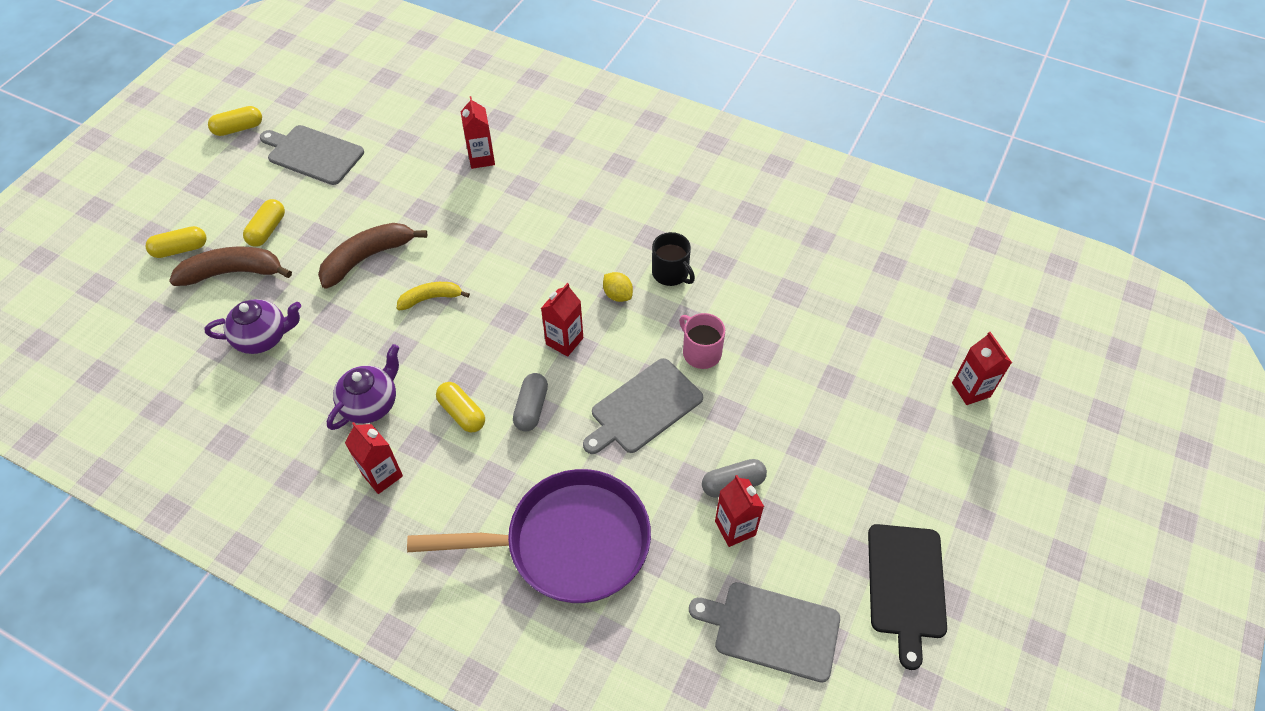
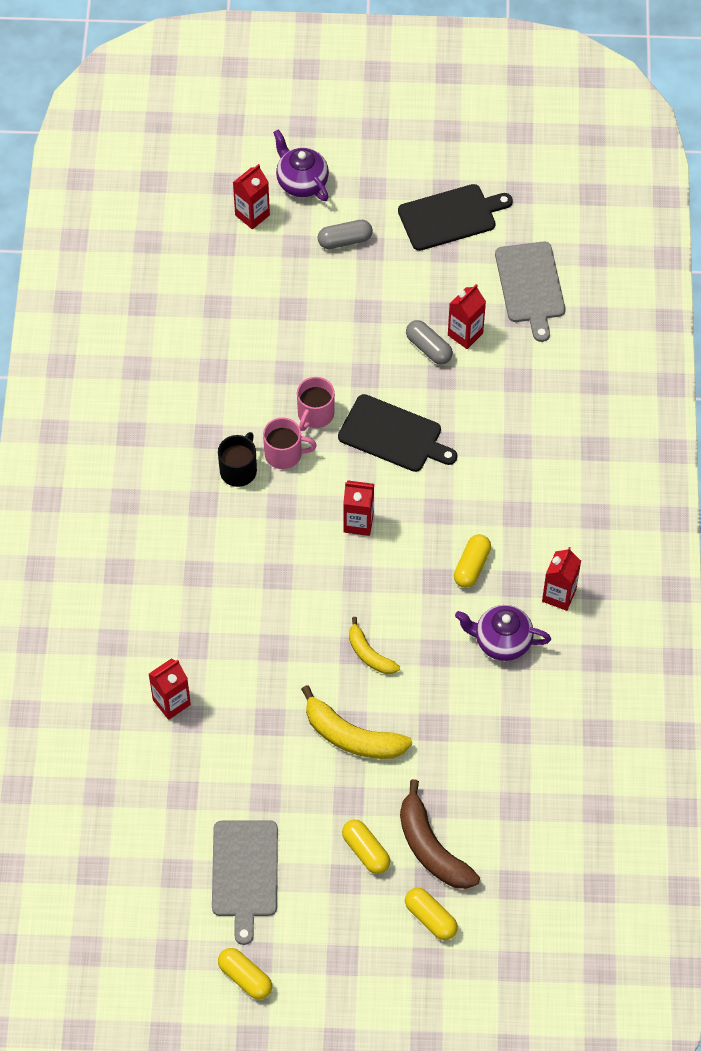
camera: 115 degrees left, 5 degrees up
(263, 337) = (486, 771): purple teapot -> purple teapot (301, 182)
(267, 230) = (365, 851): yellow capsule -> yellow capsule turned 60 degrees clockwise
(367, 258) = (352, 736): brown banana -> yellow banana
(531, 408) = (438, 517): grey capsule -> grey capsule (345, 240)
(568, 543) = (539, 437): purple pan -> none
(617, 295) = (286, 502): yellow lemon -> none
(643, 408) = (393, 435): grey cutting board -> black cutting board
(669, 312) = (284, 454): none -> pink mug

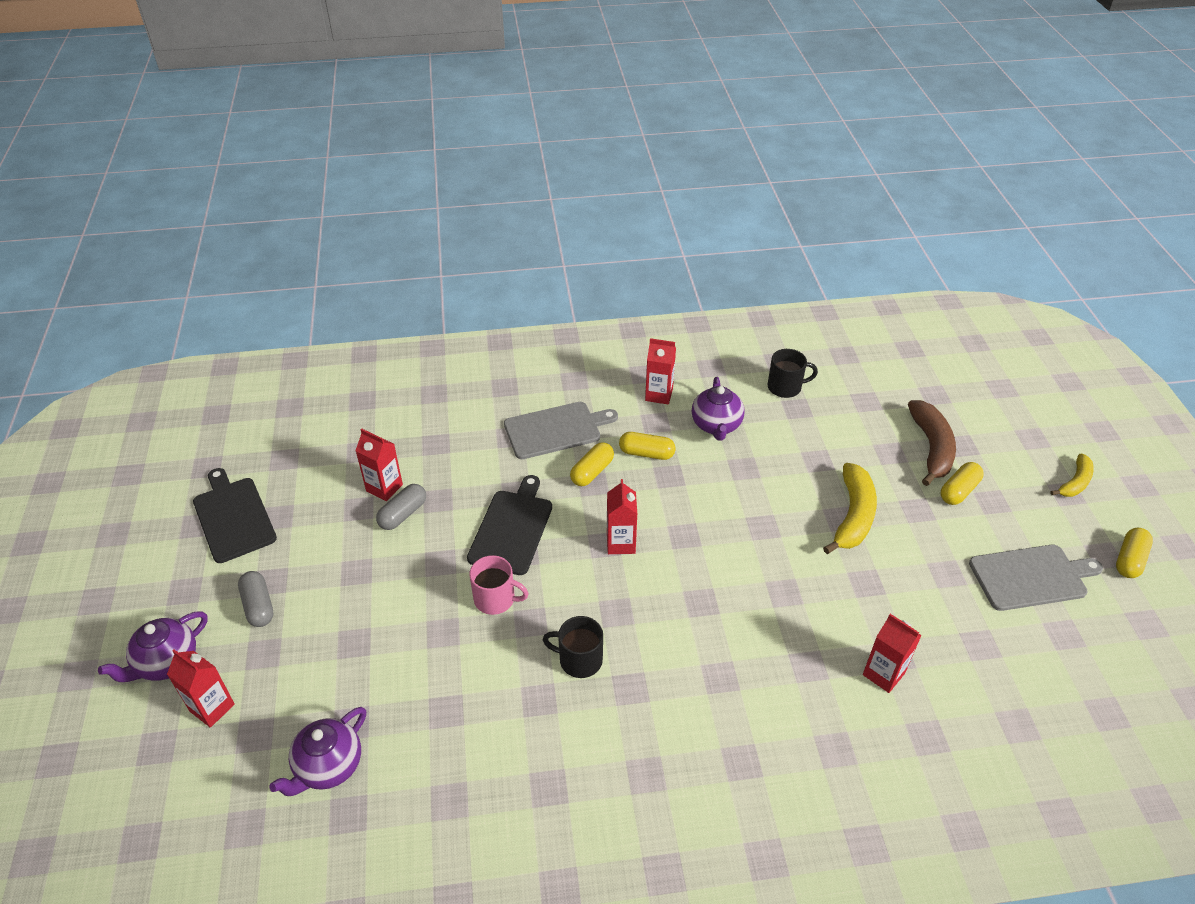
camera: 100 degrees left, 15 degrees down
(183, 291) = (328, 766): none -> purple teapot
(284, 454) = (550, 619): pink mug -> none
(369, 654) = (763, 514): yellow banana -> yellow banana (1075, 482)
(430, 918) = (993, 441): yellow capsule -> yellow capsule (592, 472)
(431, 848) = (931, 448): brown banana -> brown banana turned 45 degrees counterclockwise
(530, 286) = (325, 446): grey cutting board -> grey cutting board (556, 430)
(551, 727) = (785, 387): none -> black mug

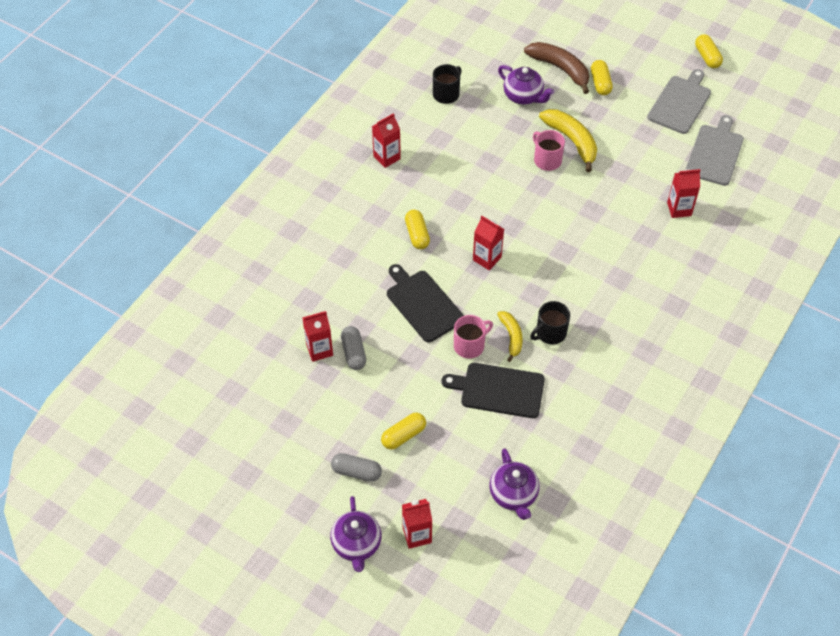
camera: 50 degrees left, 10 degrees up
(233, 517) = (260, 448): black cutting board -> black cutting board (499, 390)
(556, 430) = (362, 229): grey cutting board -> grey cutting board (715, 153)
(646, 453) = (430, 198): yellow capsule -> yellow capsule (403, 435)
(716, 425) = (442, 149): purple teapot -> purple teapot (523, 96)
(802, 511) = (547, 160): none -> pink mug
(1075, 482) = (642, 33): yellow banana -> yellow banana (511, 337)

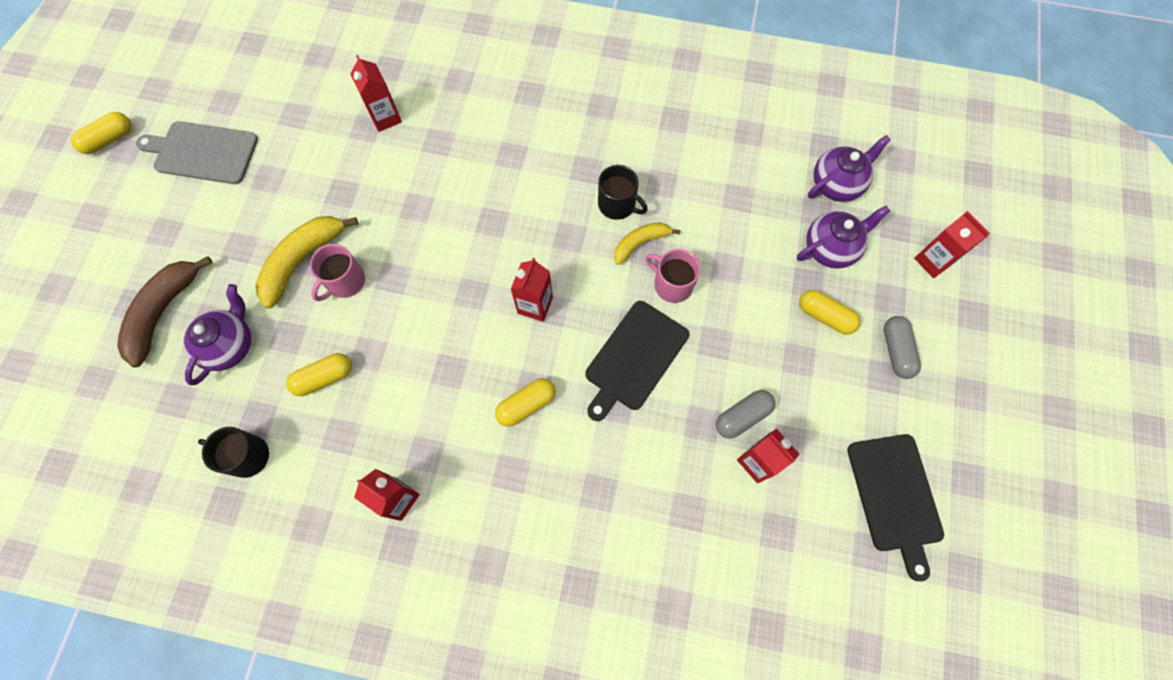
camera: 110 degrees left, 15 degrees up
(356, 544) = (978, 317): purple teapot -> purple teapot (831, 248)
(499, 390) = (718, 235): black cutting board -> black cutting board (895, 497)
(600, 83) = (183, 253): yellow capsule -> yellow capsule (324, 378)
(715, 153) = (283, 99): grey cutting board -> none

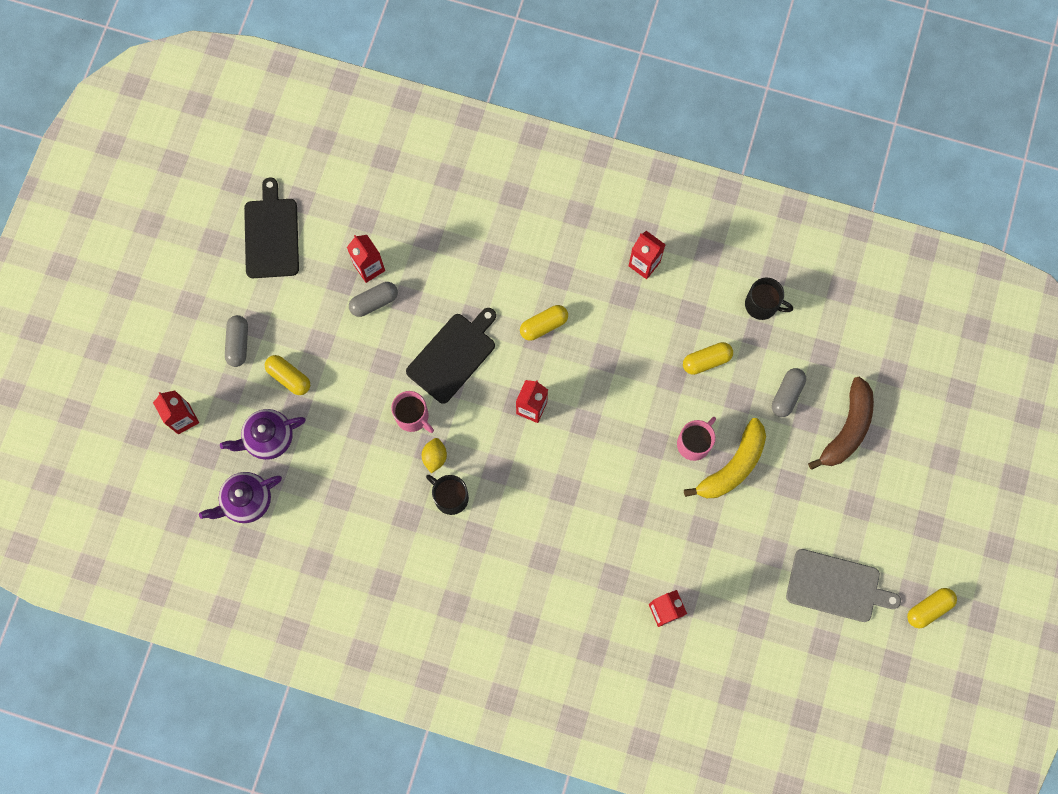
camera: 175 degrees left, 5 degrees up
(230, 345) = (786, 395): purple teapot -> grey capsule
(640, 243) = (434, 457): yellow banana -> yellow lemon

